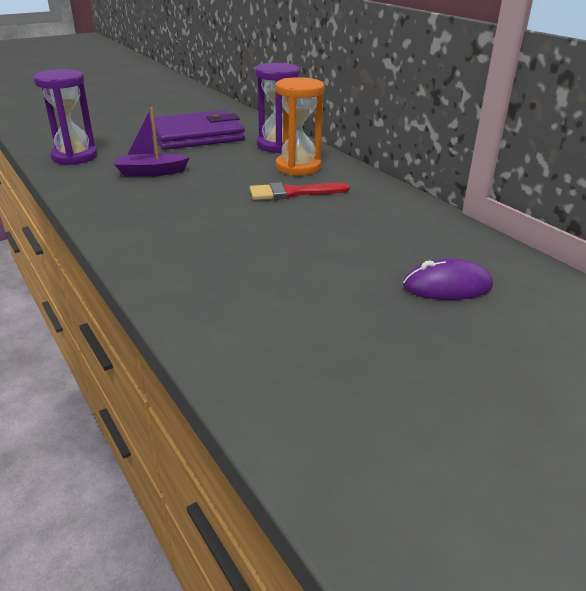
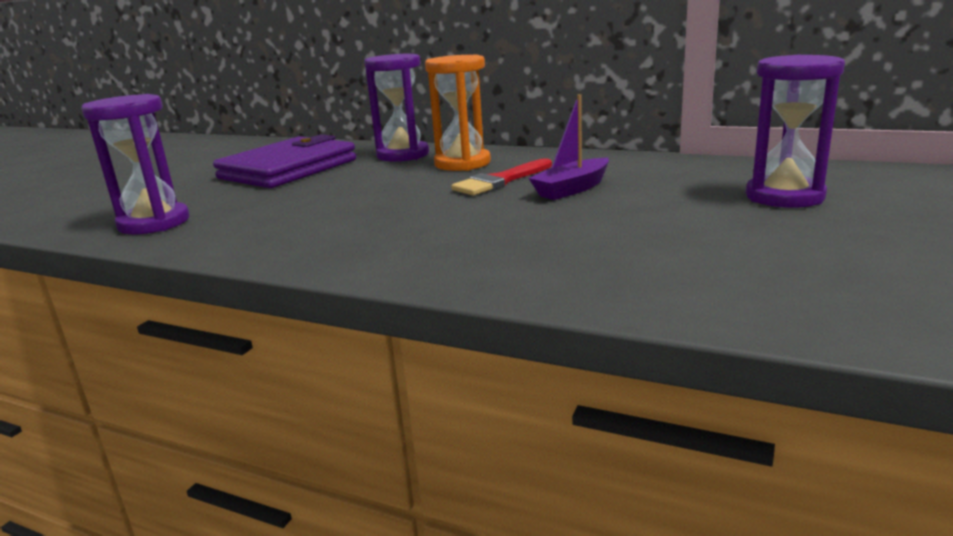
camera: 30 degrees left, 10 degrees down
(151, 172) = (297, 208): purple boat -> purple boat (572, 189)
(447, 286) = (784, 196): purple mouse -> purple hourglass

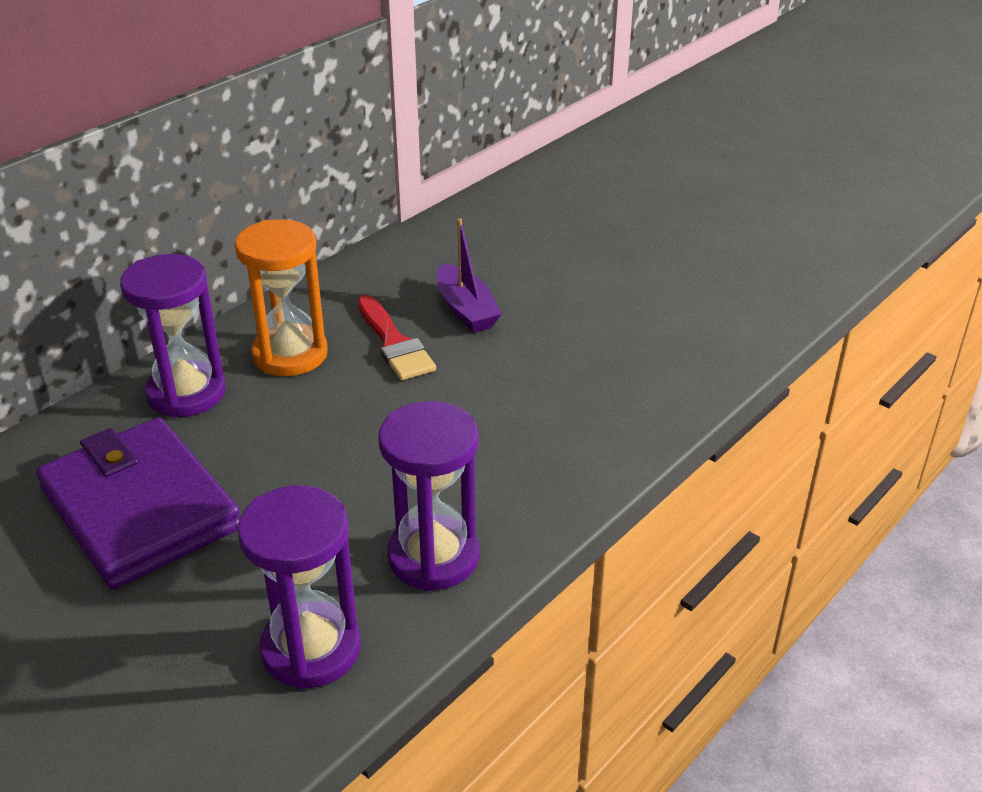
camera: 75 degrees left, 15 degrees up
(784, 196) = (578, 225): purple hourglass -> purple hourglass (433, 557)

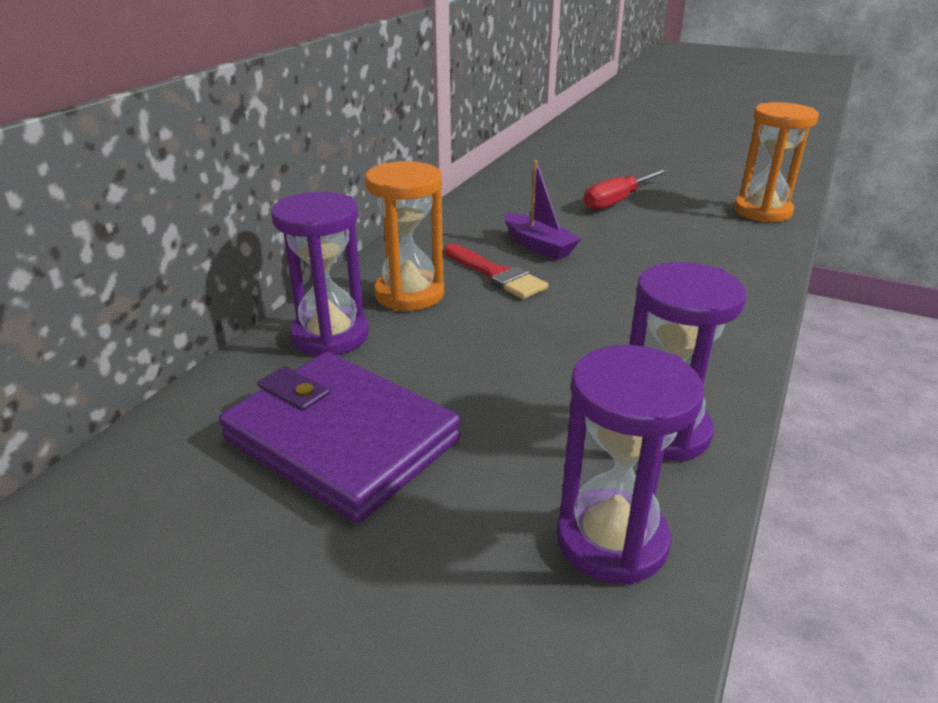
camera: 15 degrees left, 5 degrees down
(604, 256) = (617, 201): none -> red screwdriver
(771, 297) = (762, 211): none -> orange hourglass

